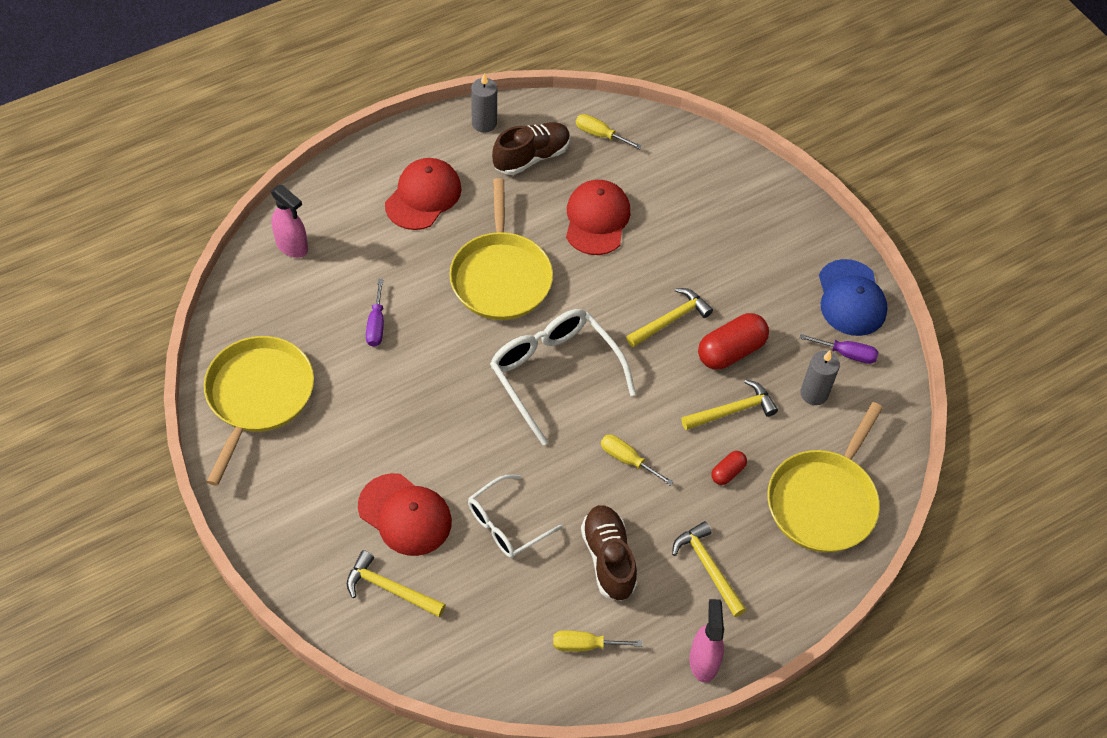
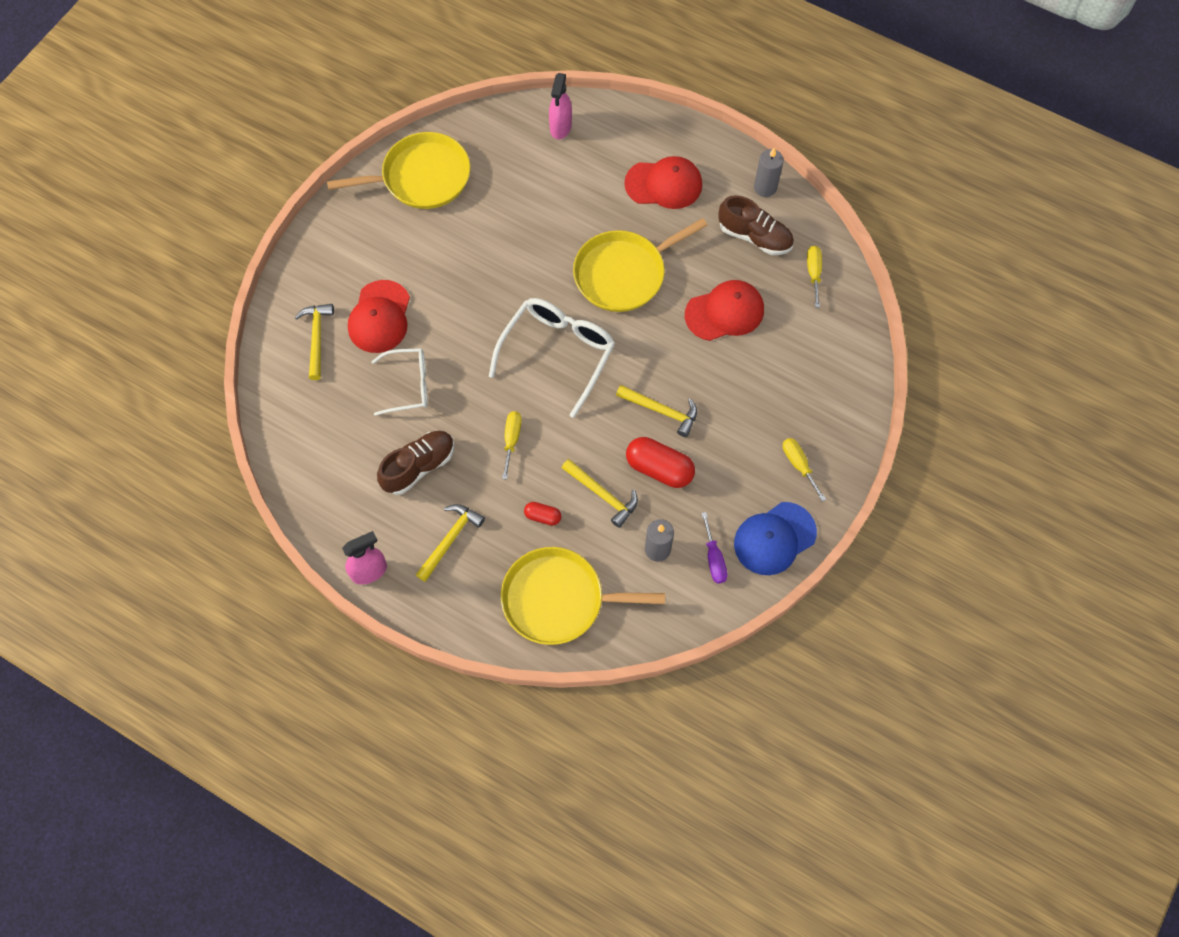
camera: 65 degrees right, 10 degrees up
(376, 324) = (527, 216): purple screwdriver -> none
(506, 524) = (409, 385): white glasses -> white glasses turned 150 degrees clockwise
(585, 645) = (340, 484): yellow screwdriver -> yellow screwdriver (798, 465)

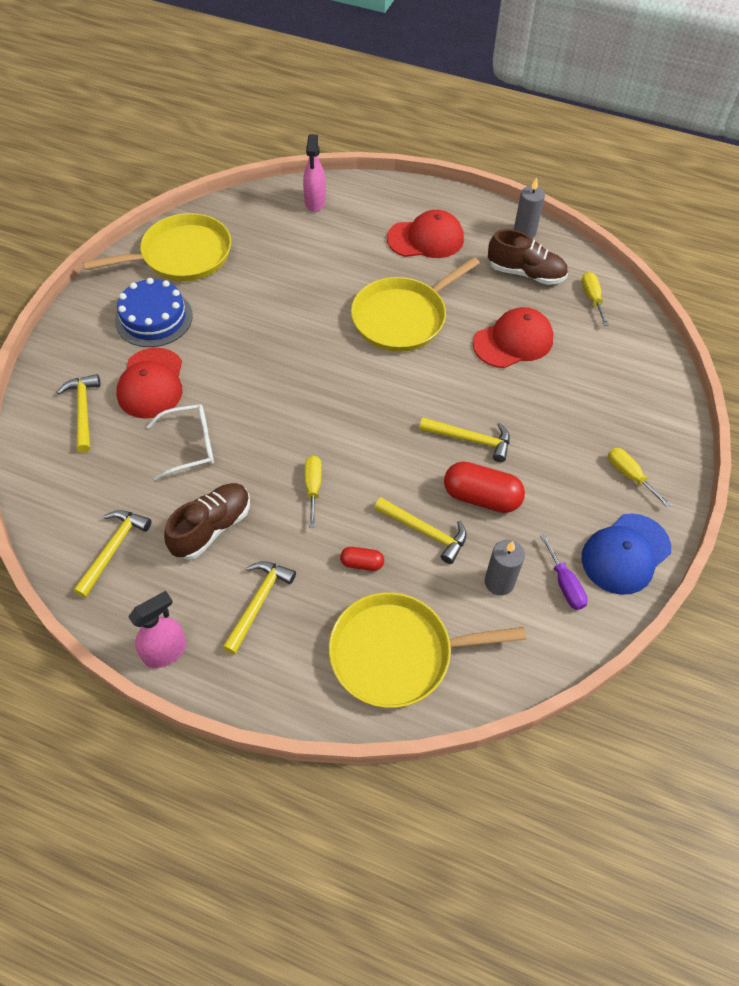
camera: 10 degrees left, 10 degrees down
(334, 475) = (113, 549): none -> yellow hammer
(388, 246) = (154, 318): none -> blue cake
(558, 353) = (348, 397): white glasses -> none

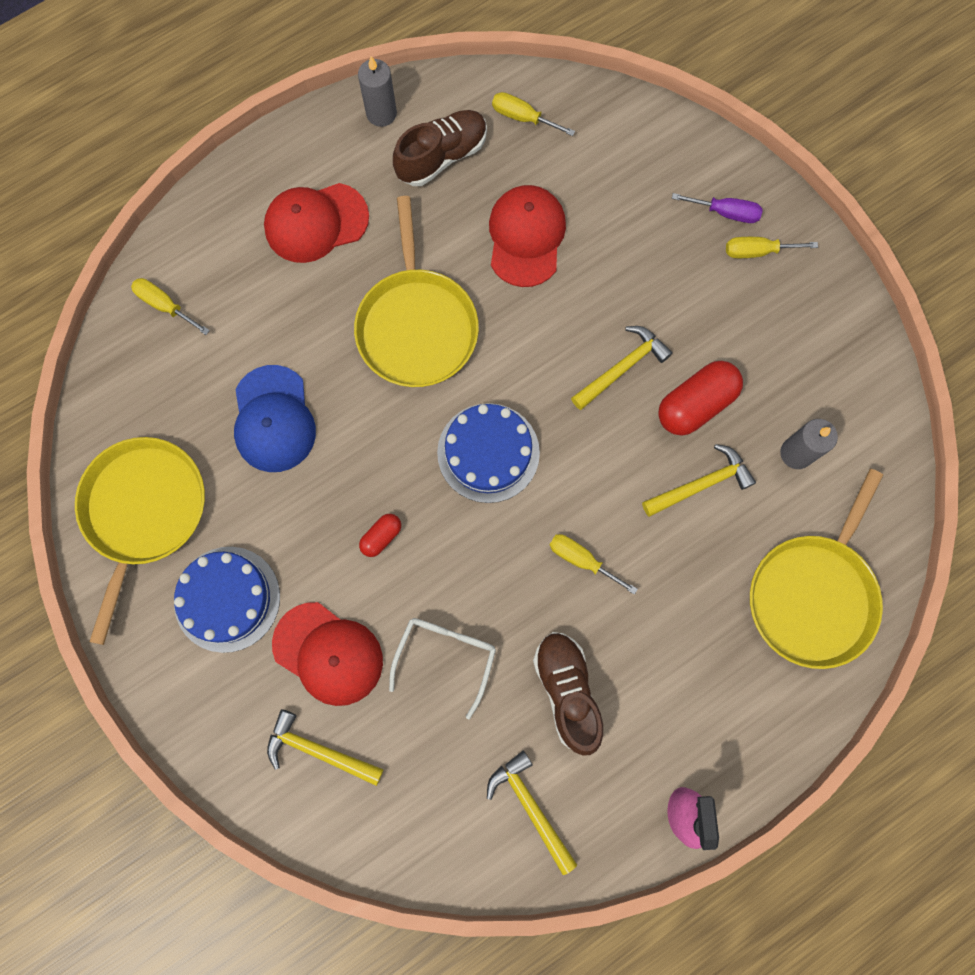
camera: 55 degrees left, 20 degrees up
(258, 602) = (683, 692): yellow hammer -> none
(315, 202) = (165, 305): pink spray bottle -> yellow screwdriver
(348, 397) = (488, 452): none -> blue cake
(362, 563) = (699, 567): red capsule -> red capsule (381, 537)
(426, 239) = (316, 223): red cap -> red cap turned 135 degrees counterclockwise
(564, 584) = (833, 396): purple screwdriver -> purple screwdriver (725, 213)
(625, 554) = (835, 320): blue cap -> blue cap (273, 419)

